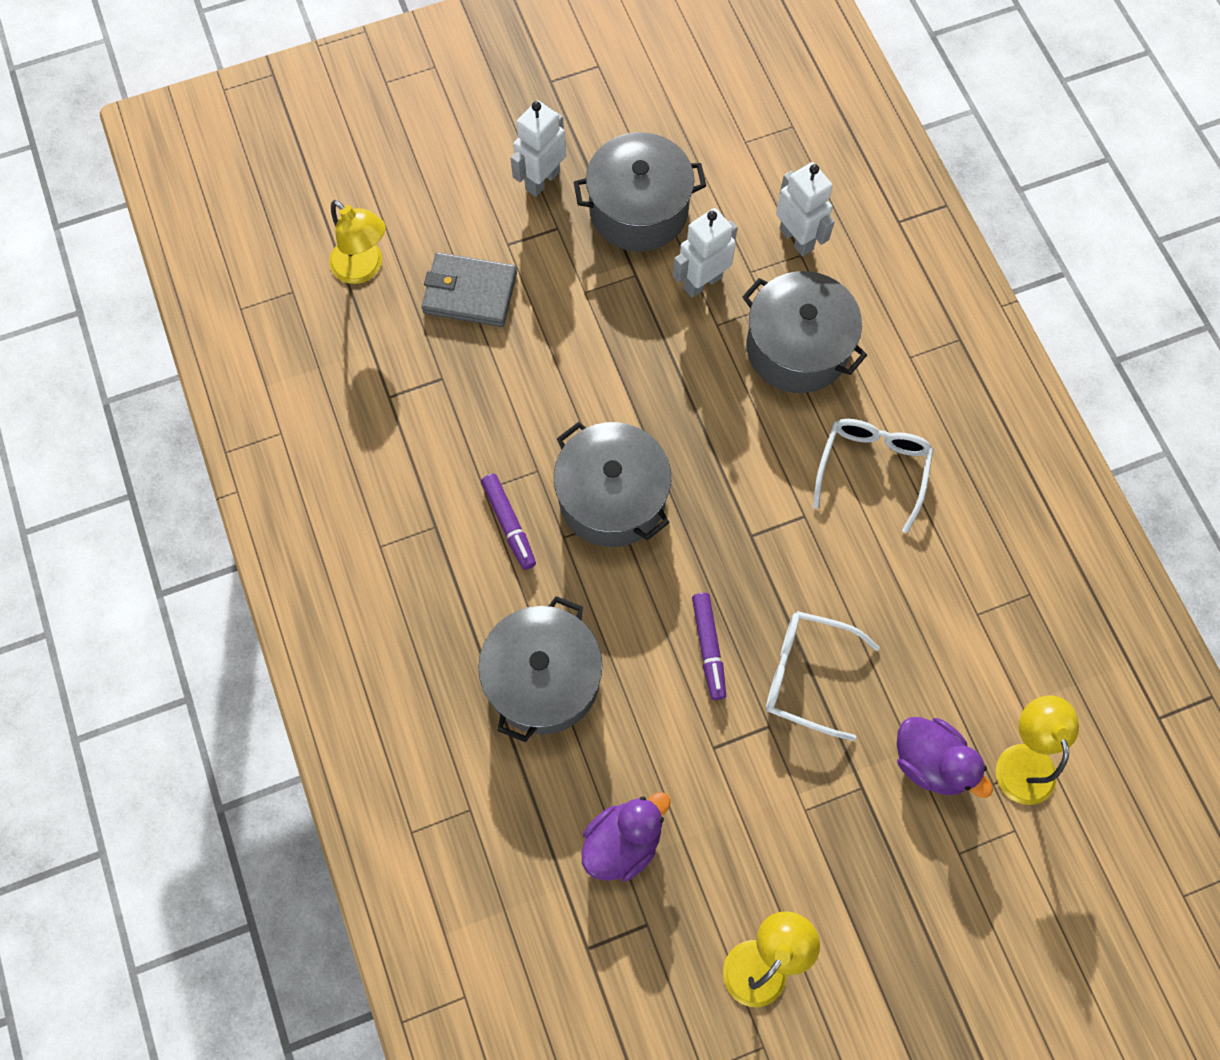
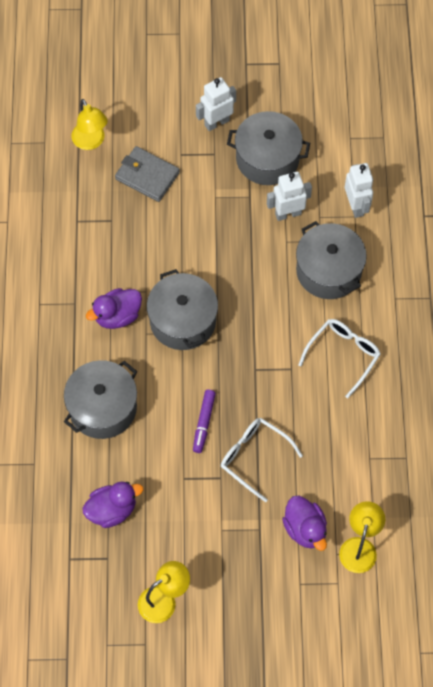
camera: 20 degrees right, 5 degrees down
(509, 524) = (117, 316): purple marker -> purple duck

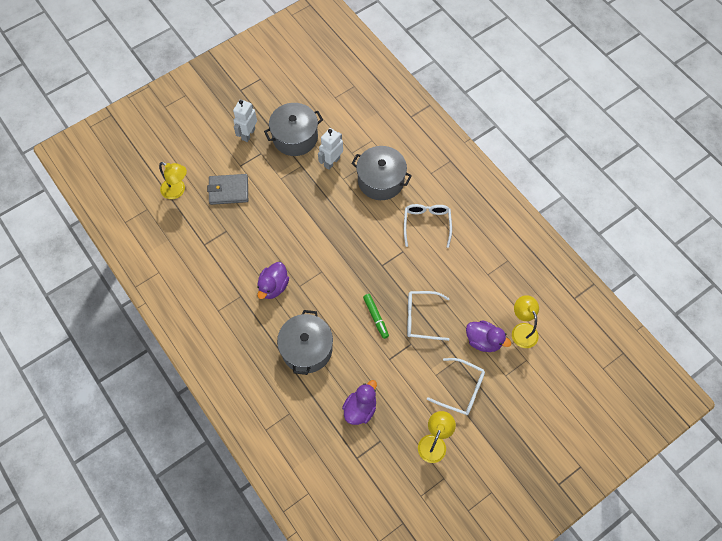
camera: 35 degrees left, 0 degrees up
(183, 320) = (316, 264): grey pot -> none
(204, 423) = (376, 317): purple marker -> green marker
(237, 565) = (461, 390): none -> white glasses
(356, 206) = (368, 134): white robot -> none

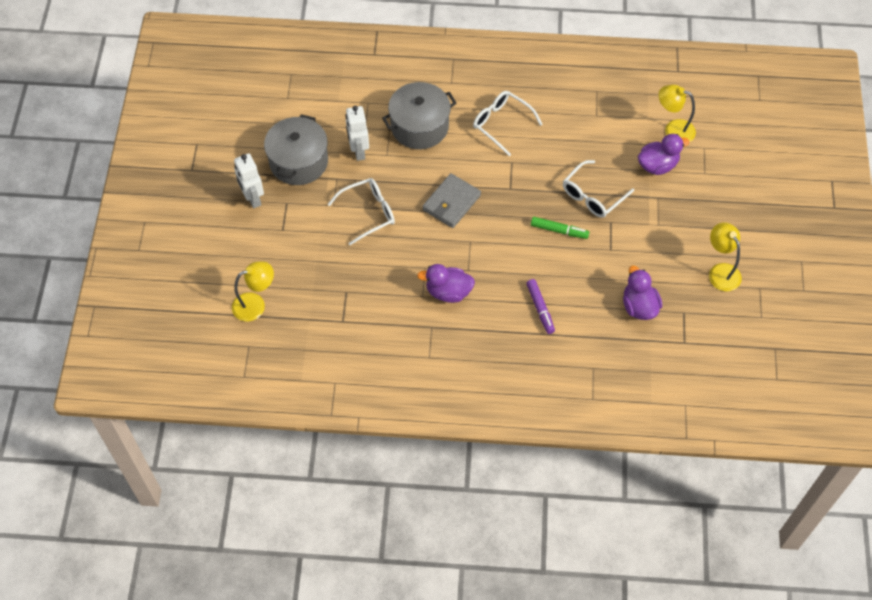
camera: 50 degrees left, 5 degrees down
(228, 190) = (301, 259): grey wallet -> grey wallet (451, 202)
(273, 286) = (448, 292): purple duck -> purple duck turned 120 degrees clockwise
(306, 349) = (540, 309): grey pot -> purple marker
(461, 390) = (689, 215): white glasses -> white glasses (368, 213)

